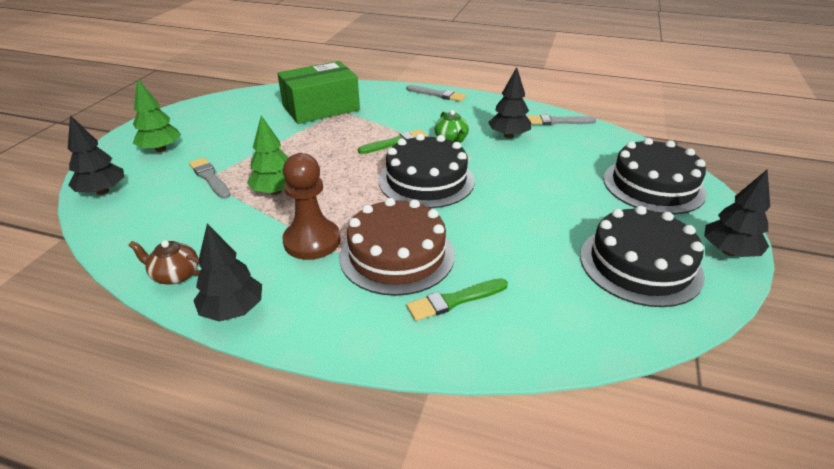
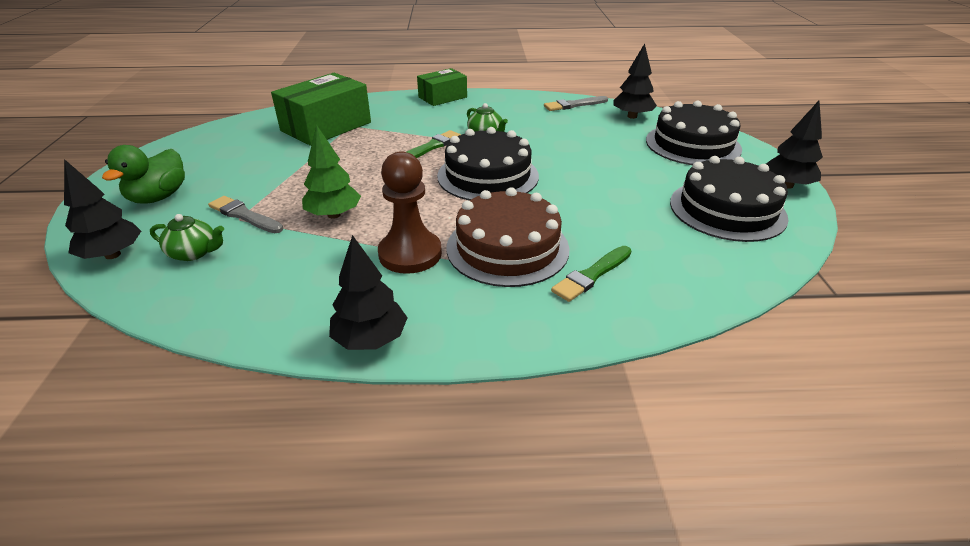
camera: 20 degrees left, 0 degrees up
(156, 202) = (194, 253): none -> green teapot
(160, 149) = (158, 197): green tree -> green duck
(175, 275) = (275, 321): brown teapot -> none
(437, 94) = (442, 97): grey brush -> green box
(508, 136) = (538, 124): black tree -> black tree (632, 116)

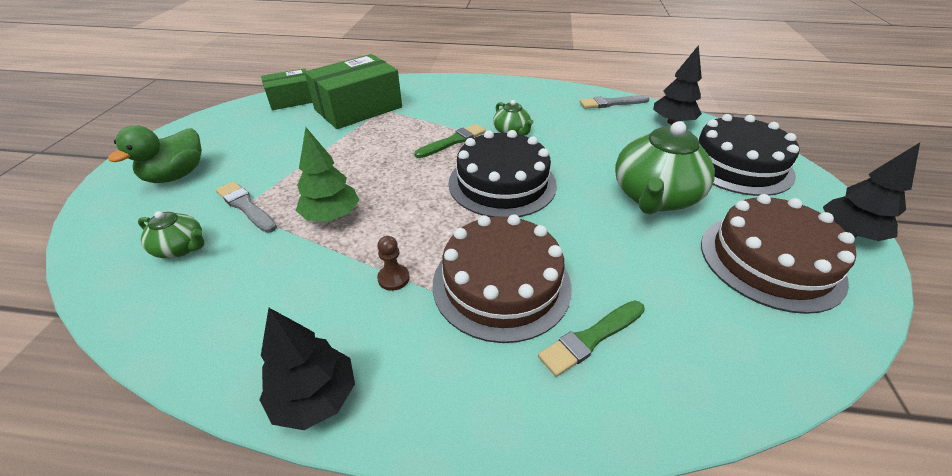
camera: 10 degrees right, 5 degrees up
(113, 255) = (107, 240): black tree -> none
(410, 254) = (393, 278): brown pawn -> brown pawn, size x0.46
(442, 97) = (479, 84): green box -> green box (292, 100)
(625, 174) = (654, 197): none -> green teapot
(727, 210) = (770, 260): black cake -> brown cake

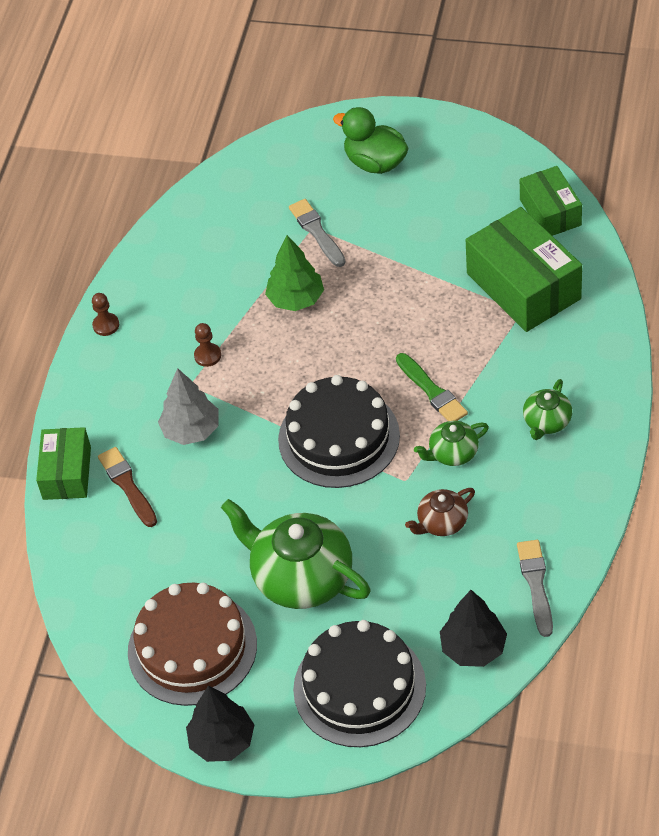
camera: 100 degrees right, 10 degrees up
(181, 248) = (262, 206): green teapot -> green teapot (546, 422)
(246, 206) = (317, 232): grey brush -> grey brush turned 75 degrees counterclockwise
(315, 398) = (106, 325): black tree -> brown pawn
(501, 284) = (191, 430): brown cake -> grey tree
(575, 135) = (442, 522): none -> brown teapot
(588, 417) = (67, 473): none -> green box
(591, 338) = (127, 485): green brush -> brown brush

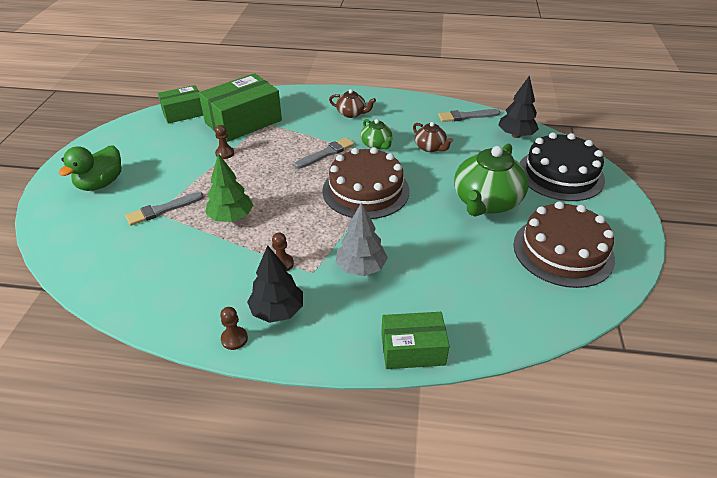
camera: 100 degrees left, 10 degrees down
(127, 485) = (421, 303): brown brush -> none
(222, 741) = (630, 230): black tree -> black tree (277, 311)
(339, 437) = (365, 190): black cake -> brown cake
(431, 391) = (326, 153): green brush -> grey brush
(437, 275) = (225, 153): none -> brown pawn
(546, 422) = (351, 113): green teapot -> brown teapot

